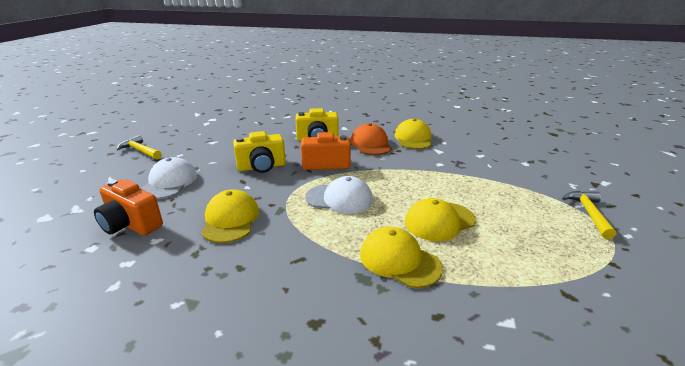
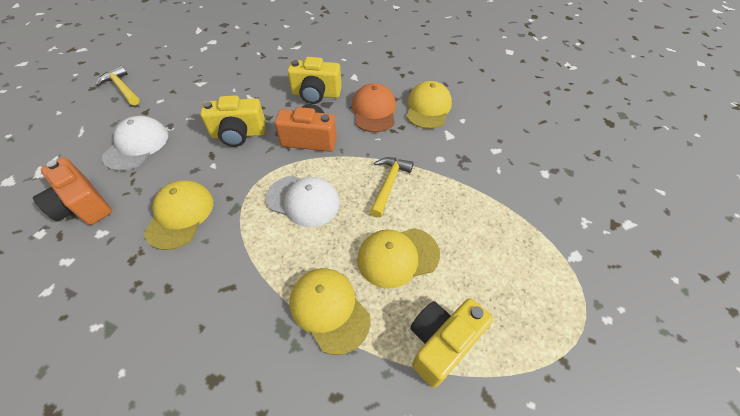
camera: 10 degrees right, 25 degrees up
(508, 267) = (441, 343): none -> yellow camera
(589, 213) = (579, 274): yellow hammer -> yellow hammer (389, 184)

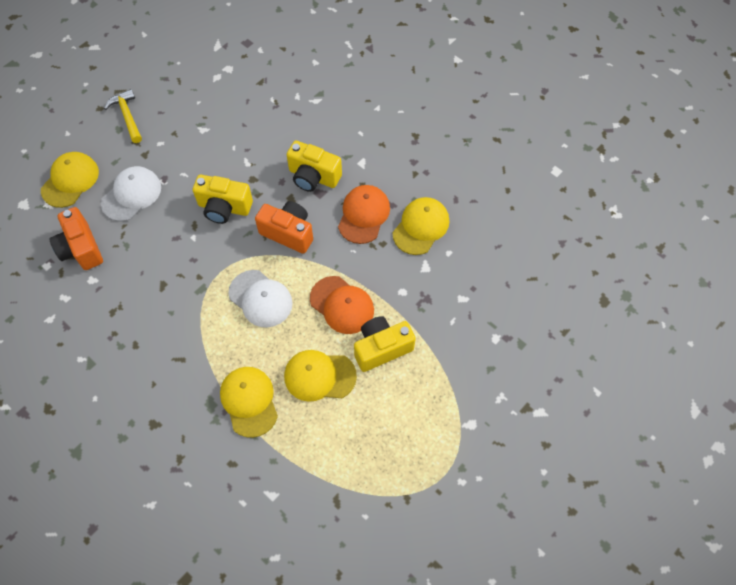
camera: 20 degrees right, 10 degrees up
(180, 215) = (156, 282): yellow cap -> yellow cap (70, 181)
(389, 184) = (342, 305): yellow hammer -> orange cap
(441, 343) = (322, 454): yellow camera -> yellow camera (381, 348)

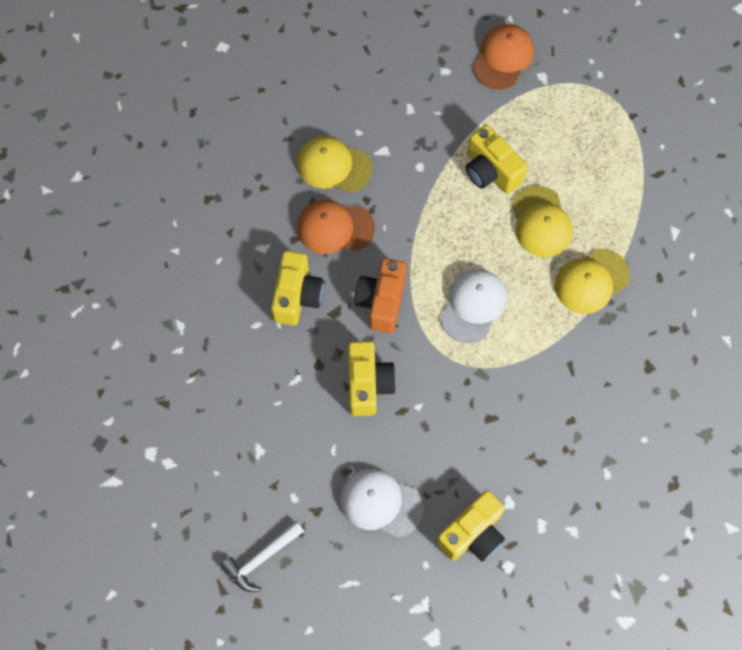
camera: 105 degrees left, 5 degrees up
(70, 181) = (381, 591): yellow cap -> none
(81, 248) = (473, 534): orange camera -> yellow camera
(127, 116) = (261, 558): yellow hammer -> white hammer
(342, 305) = (454, 221): orange cap -> orange cap (503, 58)

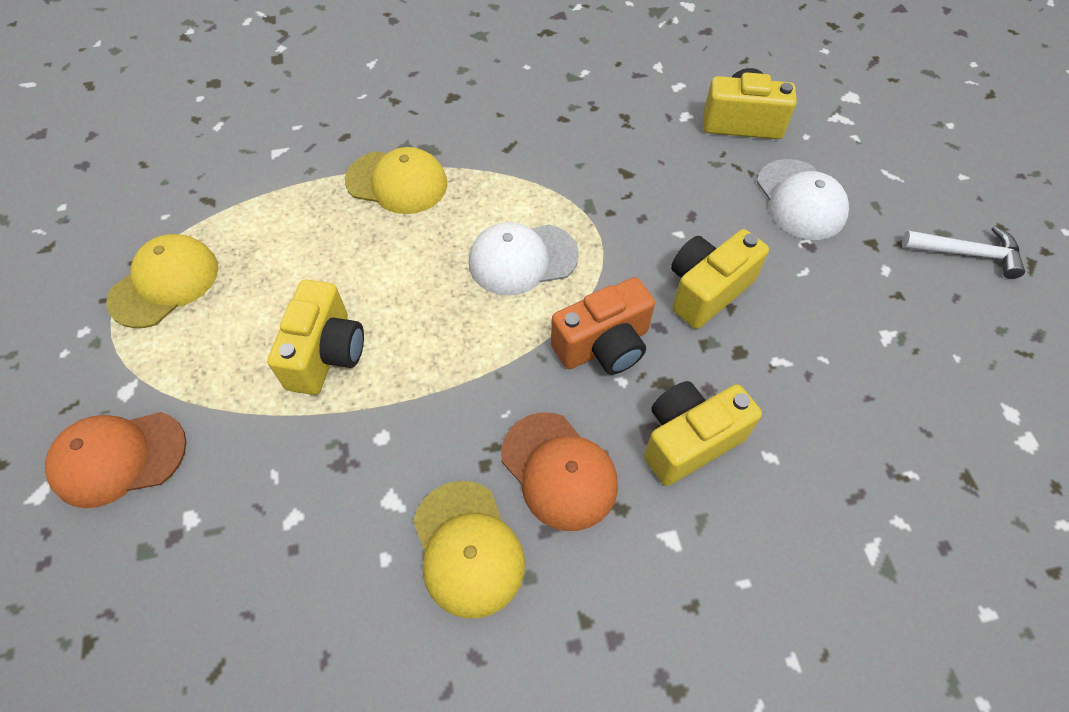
camera: 130 degrees left, 10 degrees down
(541, 222) = (359, 263): yellow cap -> yellow cap (165, 283)

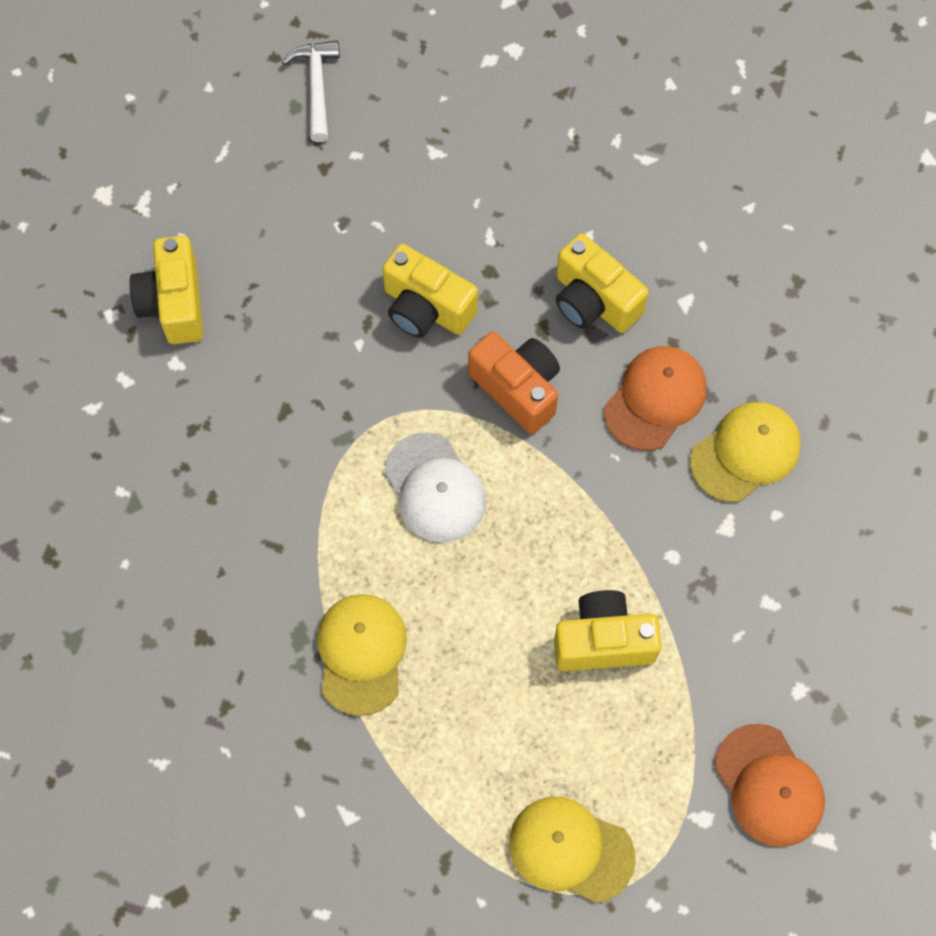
camera: 105 degrees left, 10 degrees up
(800, 200) = (281, 235): white cap -> none

